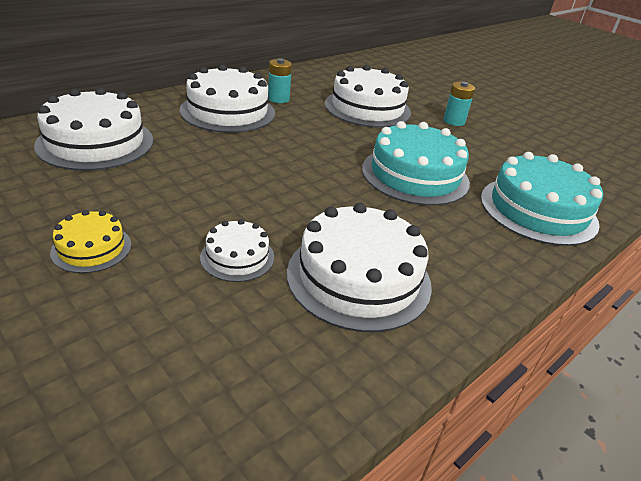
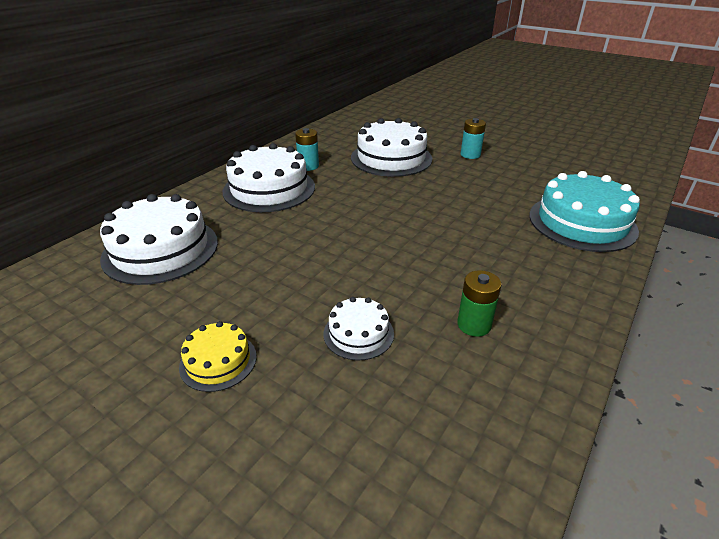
camera: 10 degrees left, 0 degrees up
(358, 277) = (474, 325): white cake -> green battery
(415, 175) = (466, 214): turquoise cake -> none

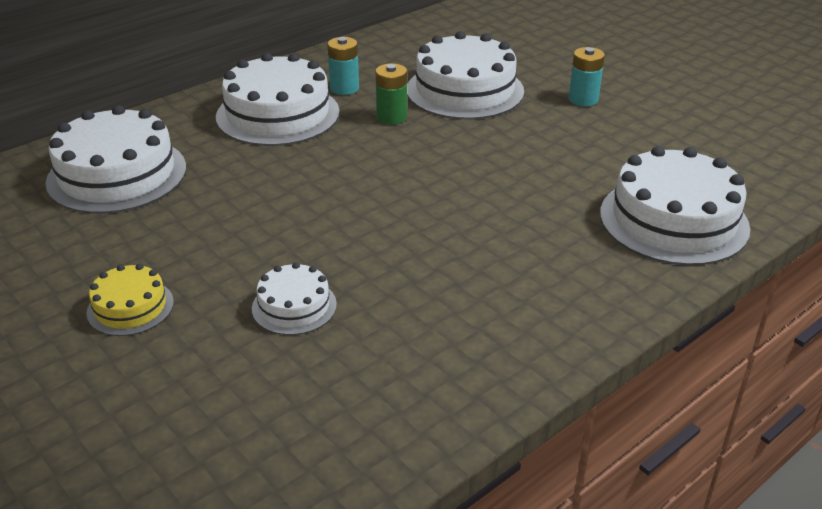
camera: 15 degrees right, 0 degrees up
(474, 325) = (434, 321): green battery -> green battery (391, 117)
(582, 222) = (673, 220): turquoise cake -> white cake

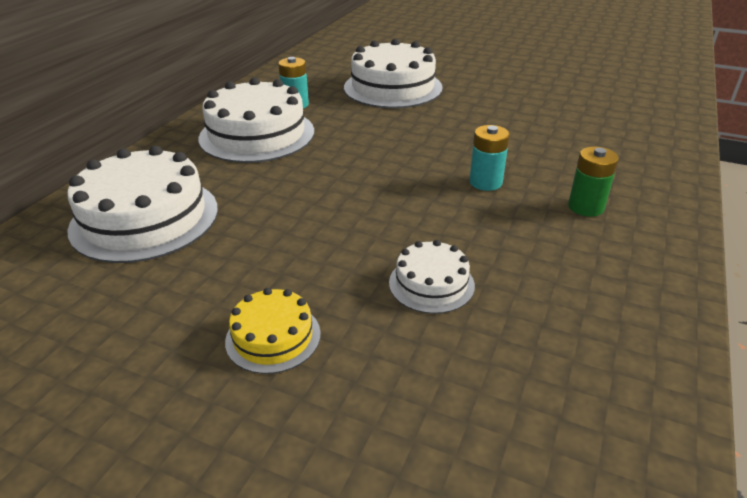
camera: 25 degrees left, 0 degrees up
(391, 117) = (356, 116): green battery -> green battery (586, 207)
(583, 99) = (483, 77): turquoise battery -> turquoise battery (485, 182)
(673, 220) = (633, 138): white cake -> none

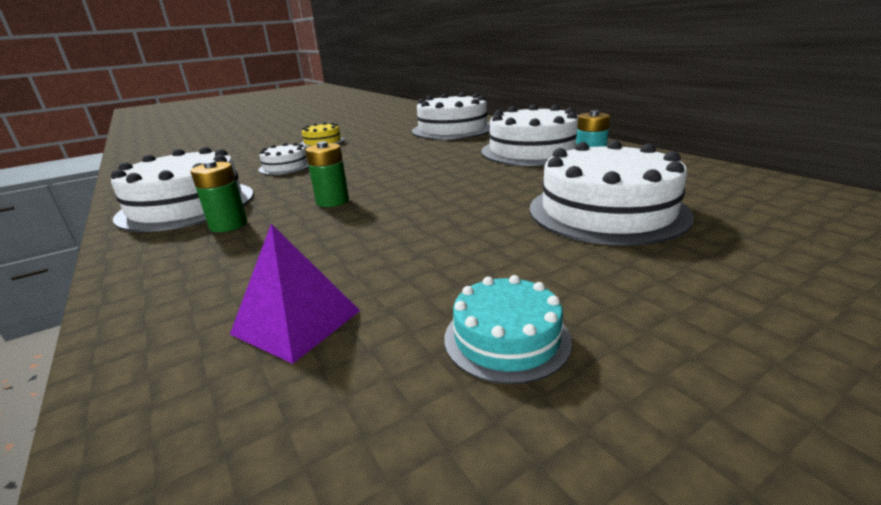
camera: 125 degrees right, 10 degrees down
(485, 182) = (332, 201): turquoise battery -> green battery
(541, 86) = (506, 338): none -> turquoise cake
(602, 123) = (296, 322): none -> purple pyramid
(604, 270) = (187, 205): none -> white cake

